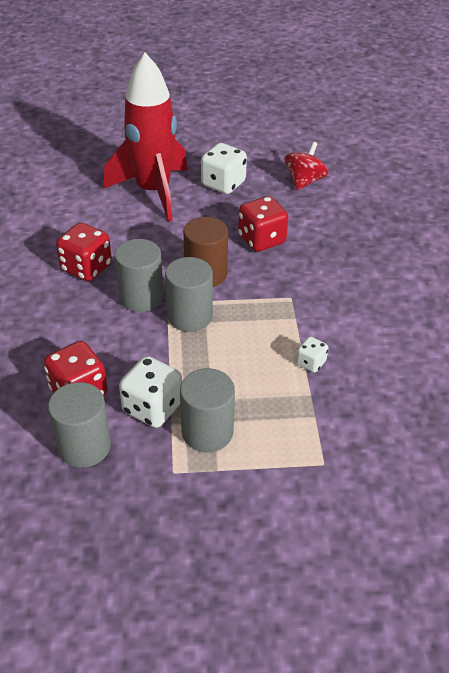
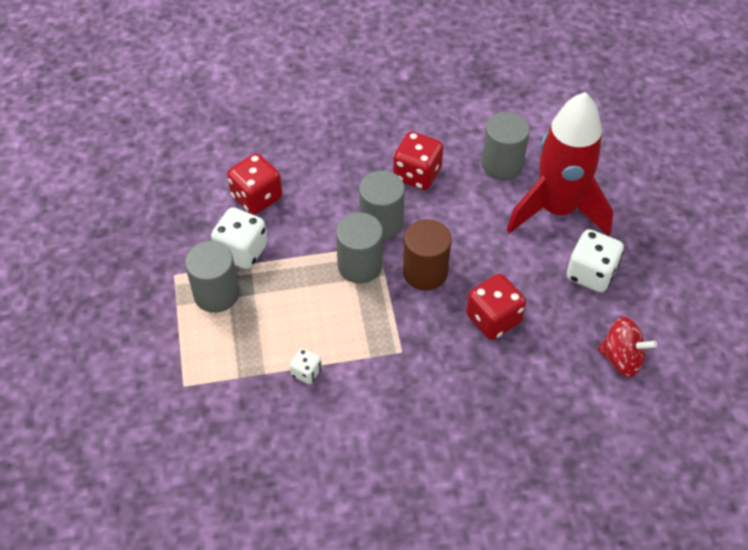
camera: 85 degrees right, 10 degrees up
(84, 446) = (199, 211): grey cylinder -> grey cylinder (502, 164)

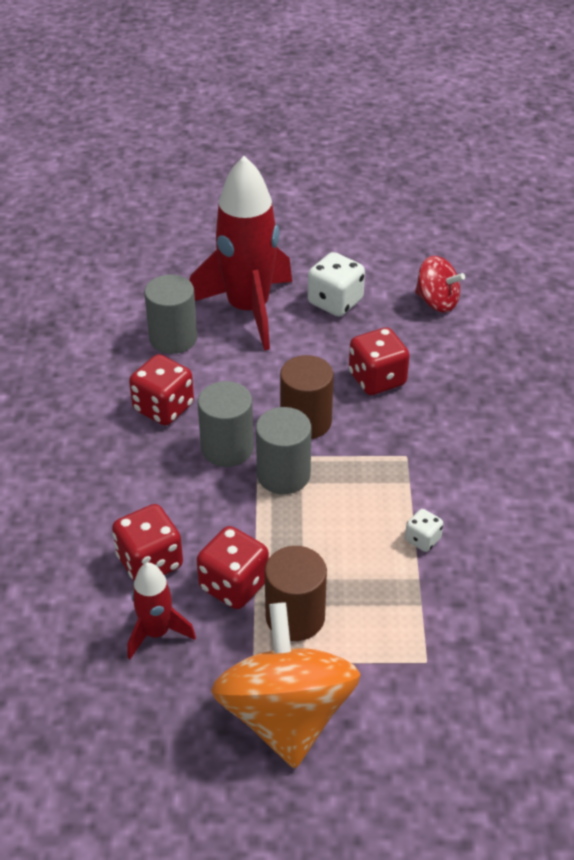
camera: 80 degrees left, 10 degrees down
(130, 300) = (286, 715): none -> orange spinning top
(194, 213) = (156, 632): none -> red rocket
(216, 294) = (295, 617): grey cylinder -> brown cylinder
(242, 251) = (234, 585): white dice -> red dice
(621, 358) = (437, 302): red spinning top -> red spinning top turned 90 degrees clockwise

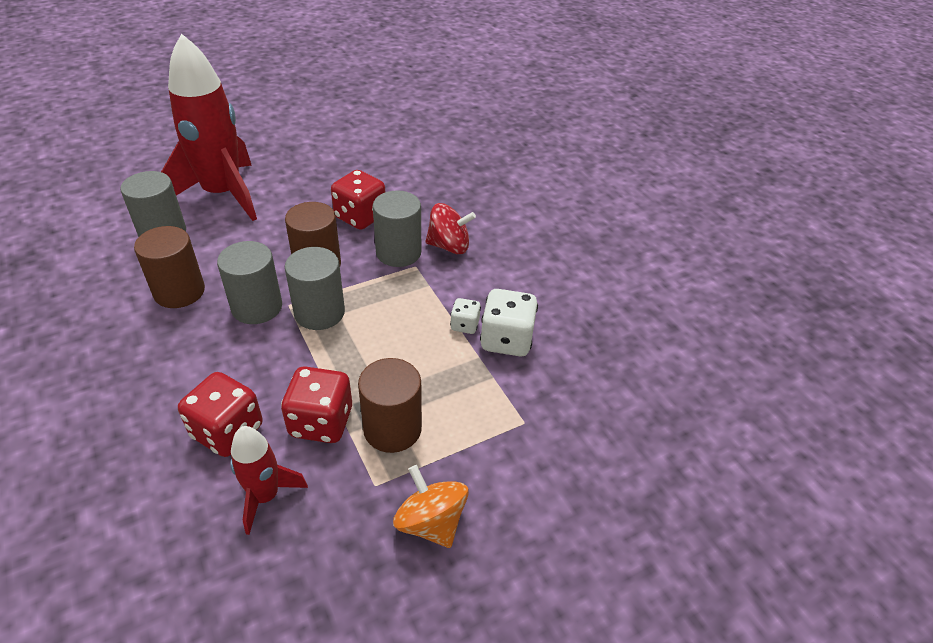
camera: 30 degrees left, 0 degrees up
(163, 408) = (179, 291): red dice -> brown cylinder
(286, 715) = (431, 522): orange spinning top -> orange spinning top, size x0.54
(335, 302) = (296, 171): white dice -> white dice (506, 340)
(396, 434) = (398, 252): none -> grey cylinder
(437, 302) = (377, 152): red spinning top -> red spinning top (449, 246)

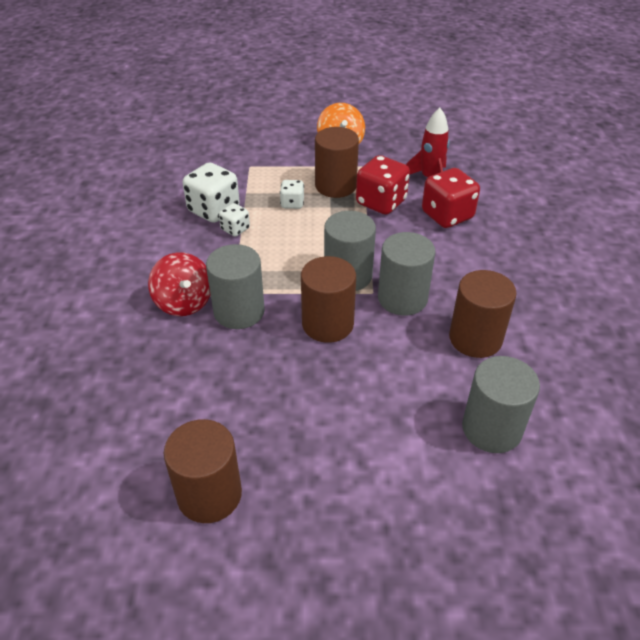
camera: 150 degrees left, 0 degrees up
(223, 194) = (404, 477): red rocket -> none
(340, 159) = (209, 494): none -> brown cylinder
(360, 217) = (248, 372): red dice -> none
(428, 380) = (292, 203): none -> white dice
(449, 246) = (184, 302): red spinning top -> red spinning top turned 150 degrees counterclockwise

